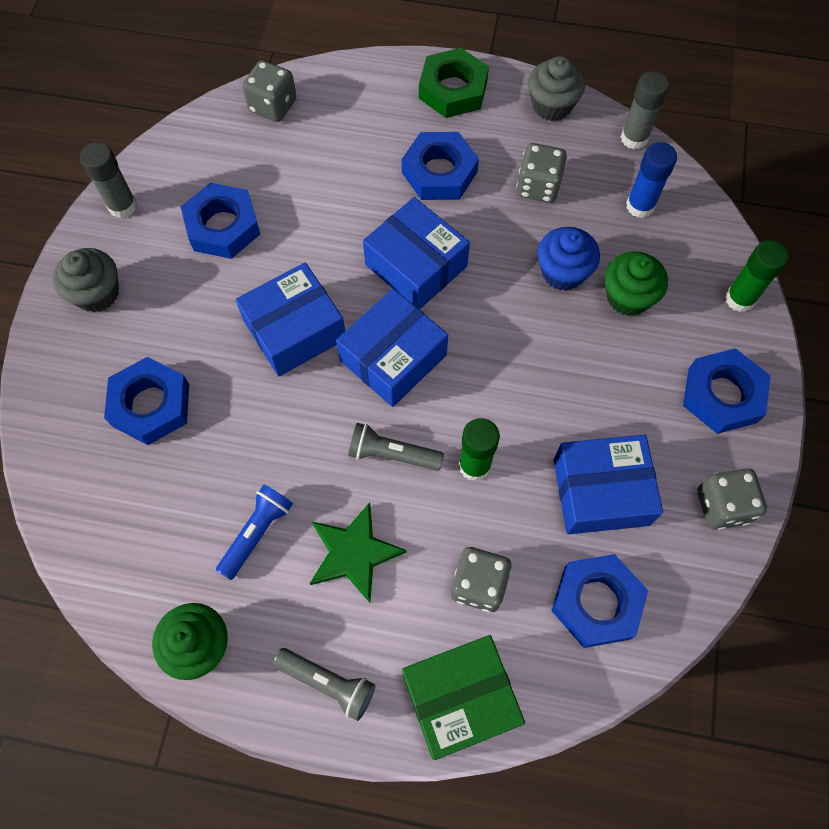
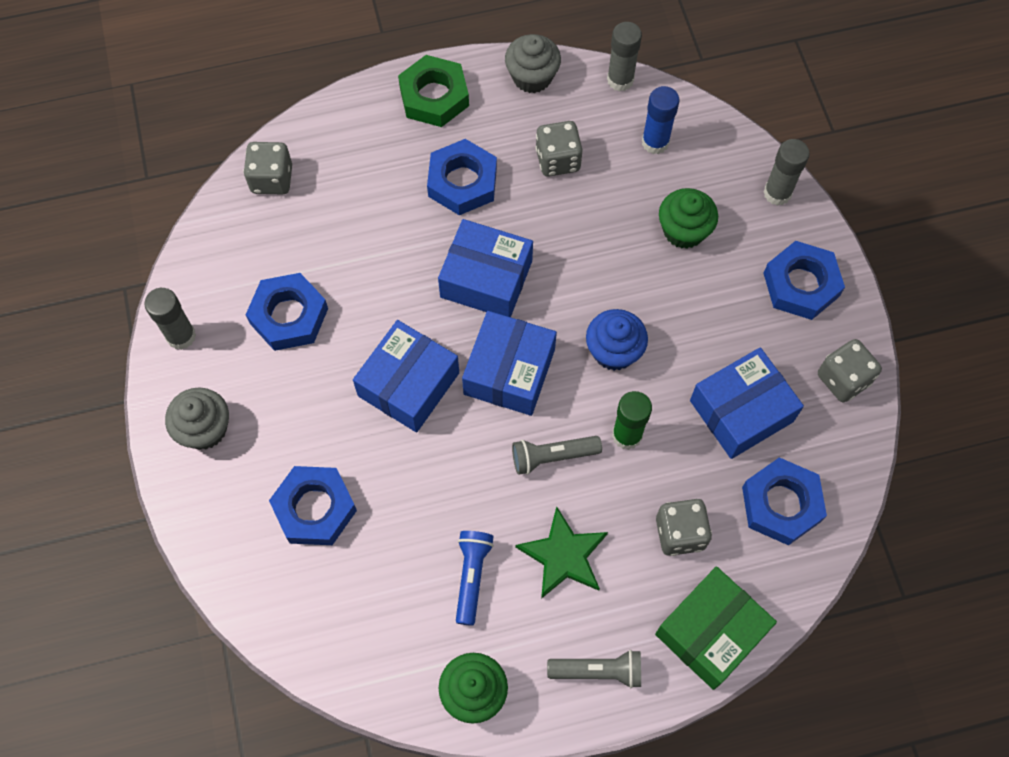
camera: 25 degrees left, 0 degrees up
(563, 272) = (618, 231): blue cupcake -> blue cupcake (614, 351)
(739, 299) = (777, 193): green glue stick -> grey glue stick

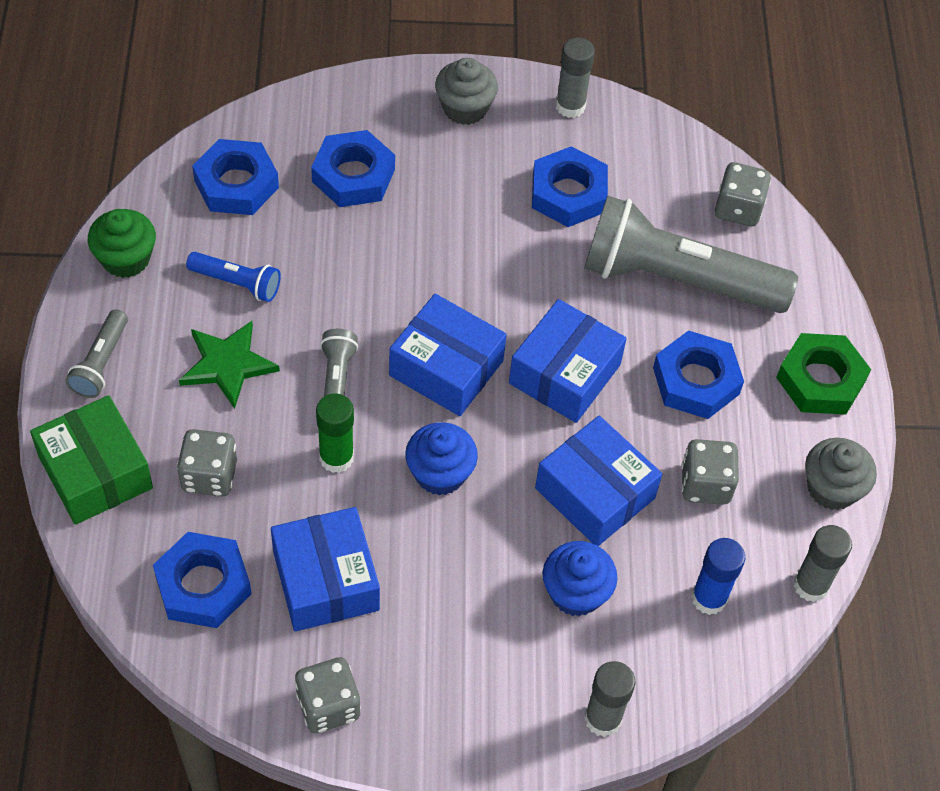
camera: 100 degrees right, 10 degrees down
(363, 213) = (677, 280): none -> grey flashlight
(408, 384) = (460, 276): blue box -> blue box (595, 493)
(684, 230) = (575, 592): green cupcake -> blue cupcake
(801, 284) = (466, 702): blue nut -> blue nut (236, 184)

